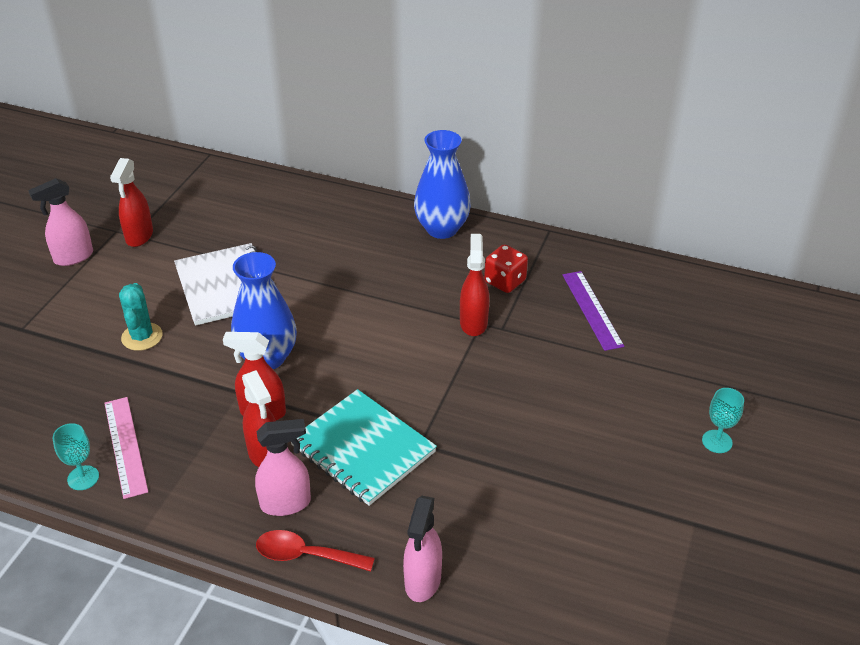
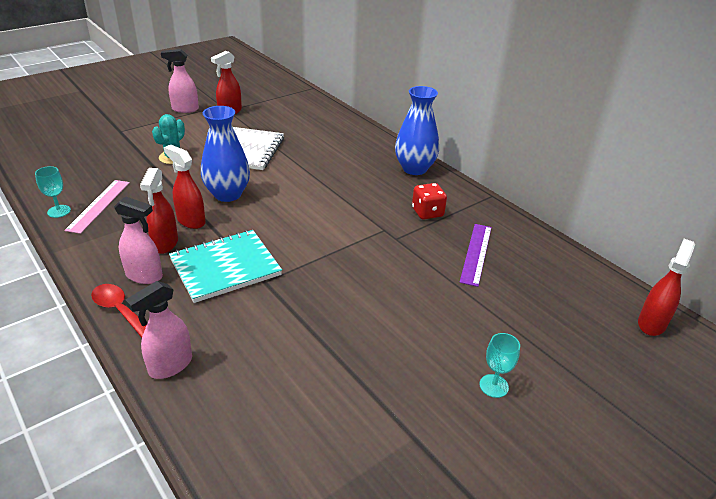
camera: 30 degrees right, 5 degrees down
(363, 449) = (225, 267): turquoise notebook -> turquoise notebook turned 75 degrees clockwise
(473, 323) = (379, 227): red spray bottle -> red spray bottle (651, 323)

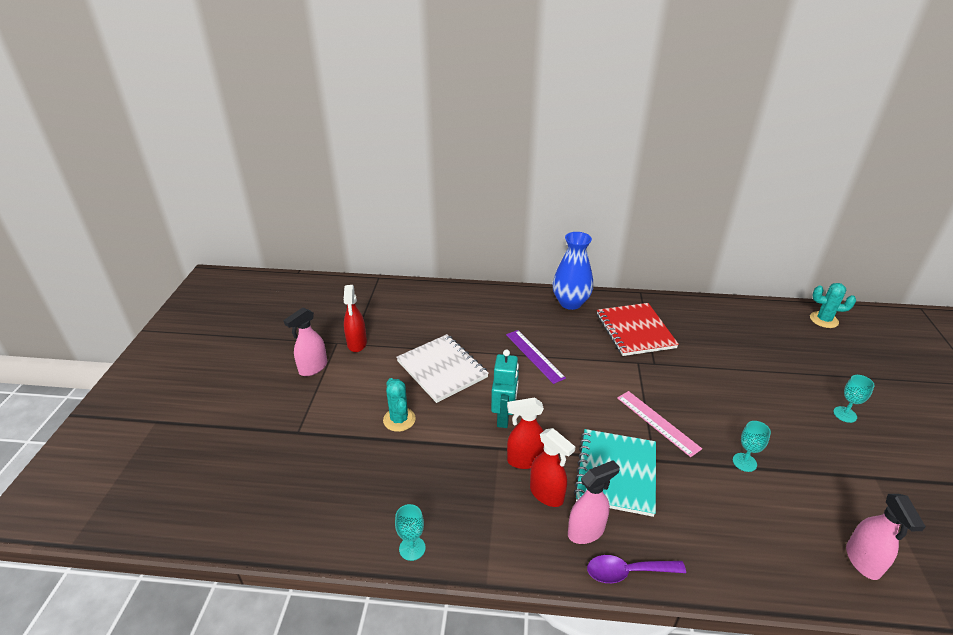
camera: 45 degrees left, 0 degrees up
(99, 205) = (433, 512): pink ruler -> pink ruler (657, 422)
(120, 311) = (628, 572): red spoon -> purple spoon
(170, 366) = (727, 571): pink spray bottle -> pink spray bottle (863, 561)
(227, 194) = (504, 417): blue vase -> turquoise robot
(324, 334) = (744, 462): none -> turquoise goblet
(427, 212) = (635, 331): red dice -> red notebook
(476, 253) = (703, 339): purple ruler -> purple ruler (534, 356)
(651, 323) = (824, 320): red spray bottle -> turquoise cactus

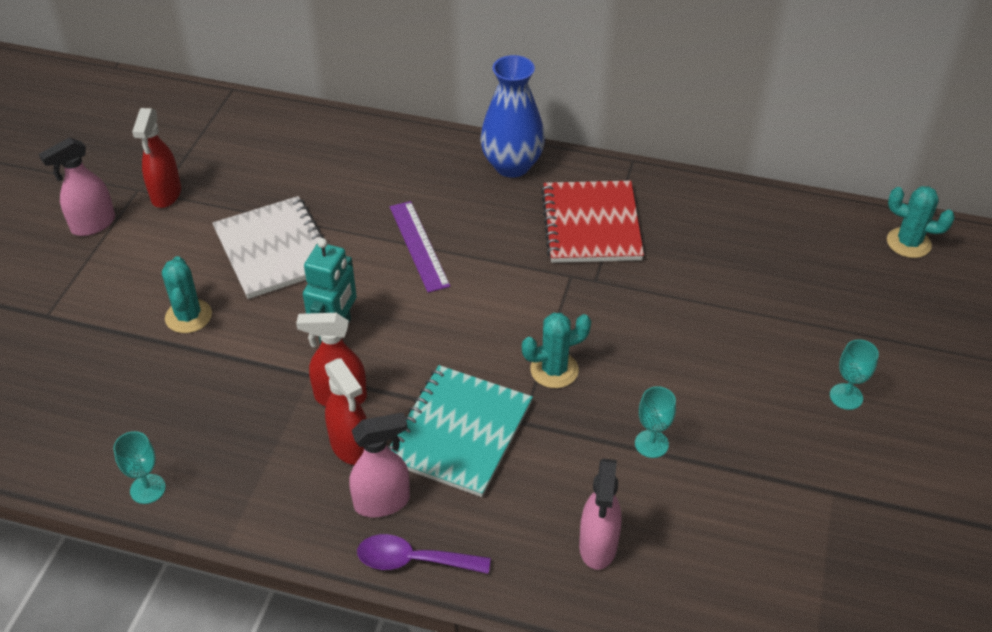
camera: 10 degrees right, 10 degrees up
(657, 422) = (554, 370): pink ruler -> turquoise cactus
(863, 561) = (742, 597): pink spray bottle -> pink spray bottle (598, 546)

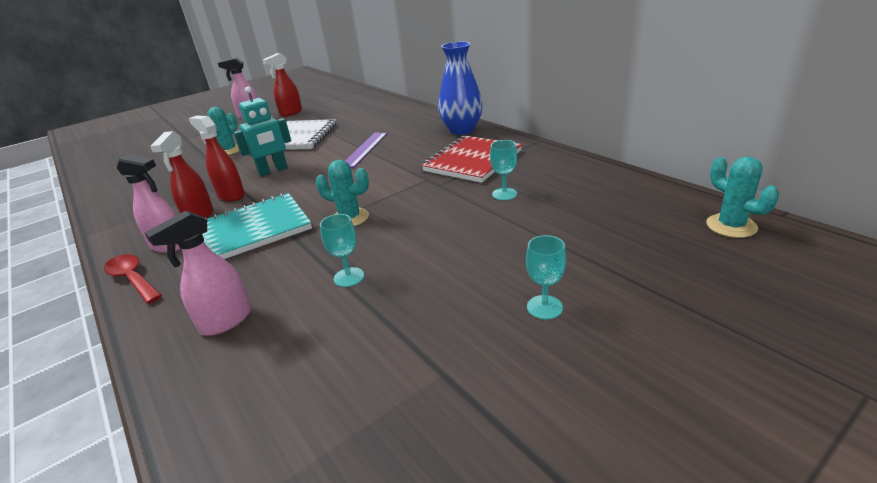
camera: 40 degrees right, 15 degrees down
(147, 489) = (105, 203): turquoise goblet -> turquoise goblet (504, 194)
(414, 560) = (133, 279): purple spoon -> red spoon

